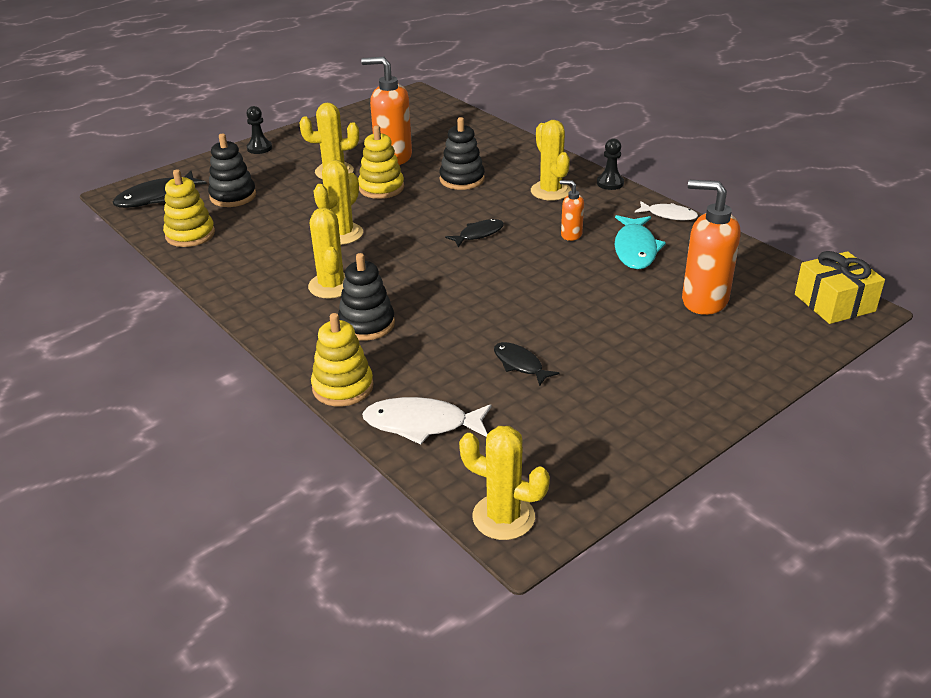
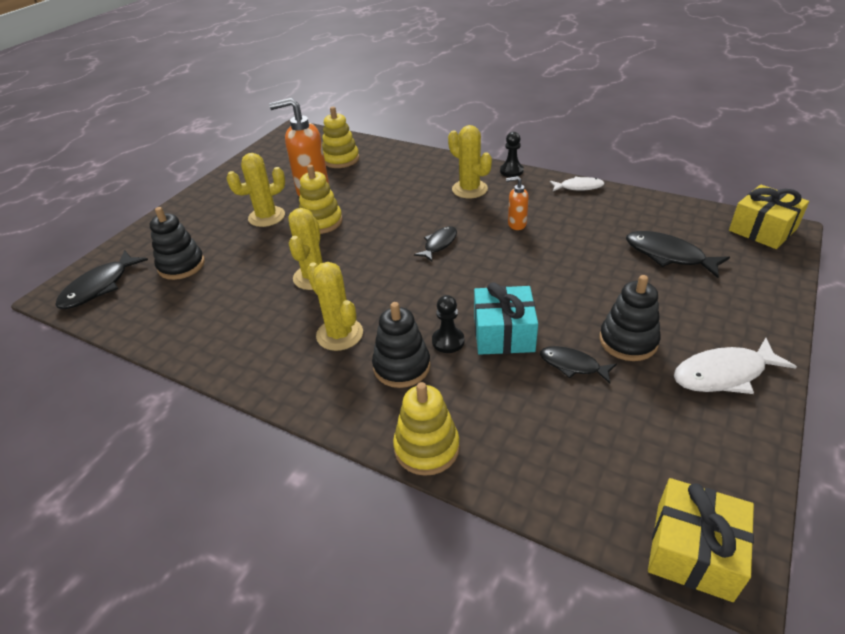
camera: 20 degrees left, 5 degrees up
(190, 234) = (159, 318): yellow stacking toy -> yellow stacking toy (341, 159)
(259, 148) = (180, 211): black pawn -> black pawn (448, 341)
(422, 424) = (534, 465): white fish -> white fish (724, 374)
(462, 179) = (387, 197): black stacking toy -> black stacking toy (628, 341)
(478, 323) = (503, 333): none -> turquoise gift
(503, 517) = (693, 551): yellow cactus -> yellow gift
(635, 249) = (578, 223): turquoise fish -> none
(704, 300) = (668, 255): orange soap dispenser -> black fish

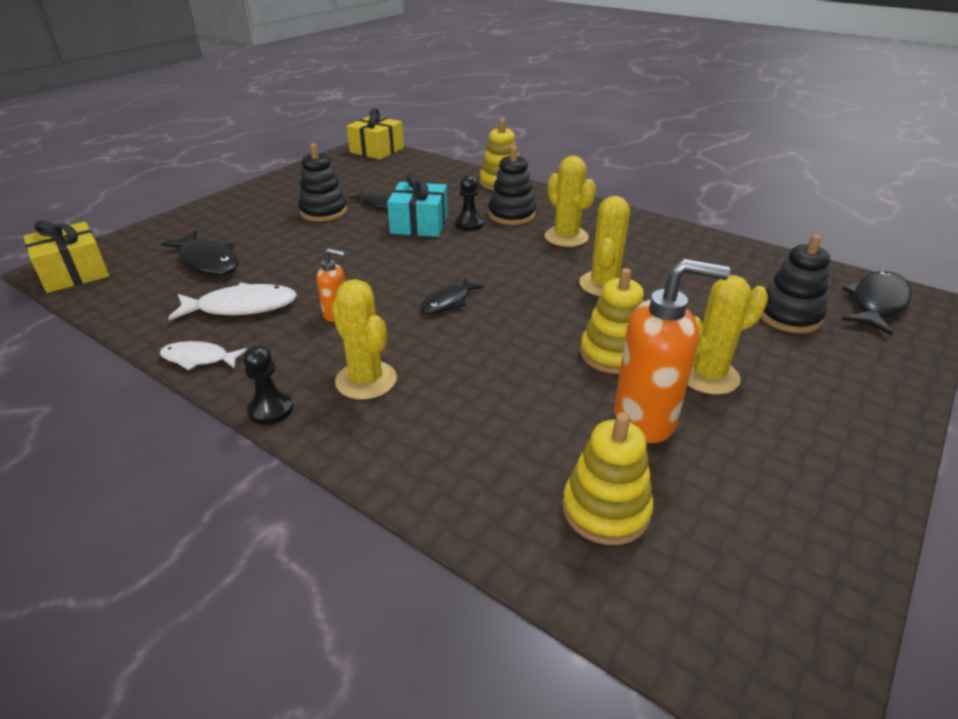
camera: 175 degrees left, 5 degrees down
(724, 374) = (278, 192): white fish -> white fish (241, 307)

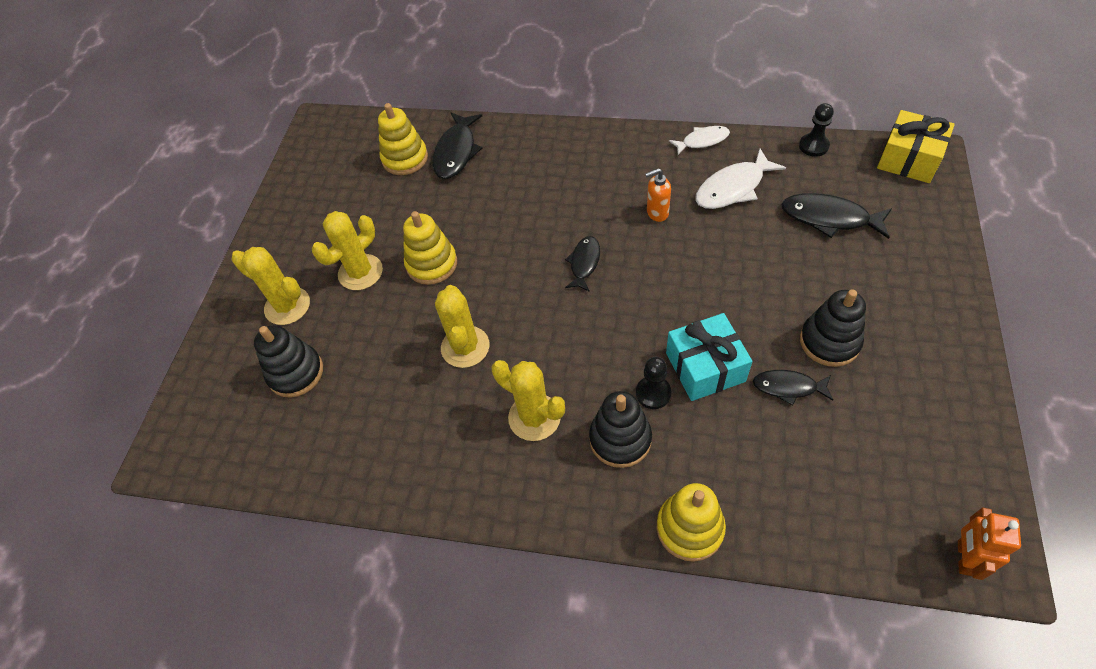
camera: 160 degrees right, 20 degrees up
(270, 409) = (618, 132): black pawn -> black pawn (813, 146)
(366, 380) = (582, 172): yellow cactus -> yellow cactus (287, 306)
(377, 150) = (964, 558): yellow gift -> orange robot
(645, 419) = (396, 219): orange soap dispenser -> none
(877, 303) = (210, 431): black fish -> black fish (456, 152)

